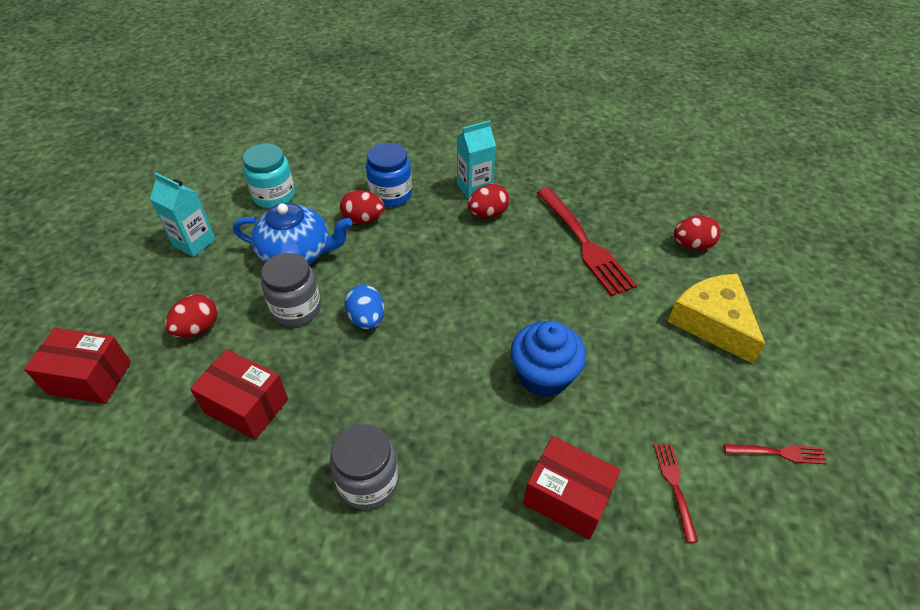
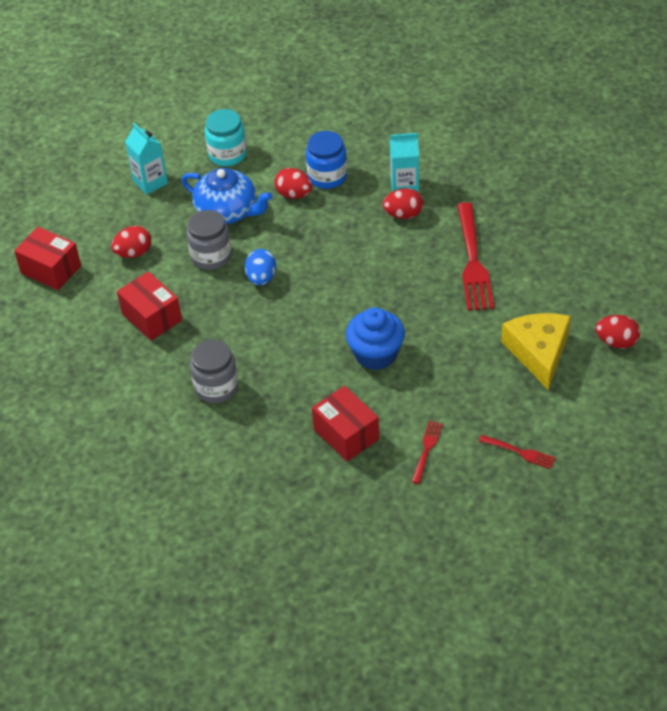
camera: 25 degrees right, 0 degrees up
(692, 245) = (568, 286): red egg -> red egg (616, 342)

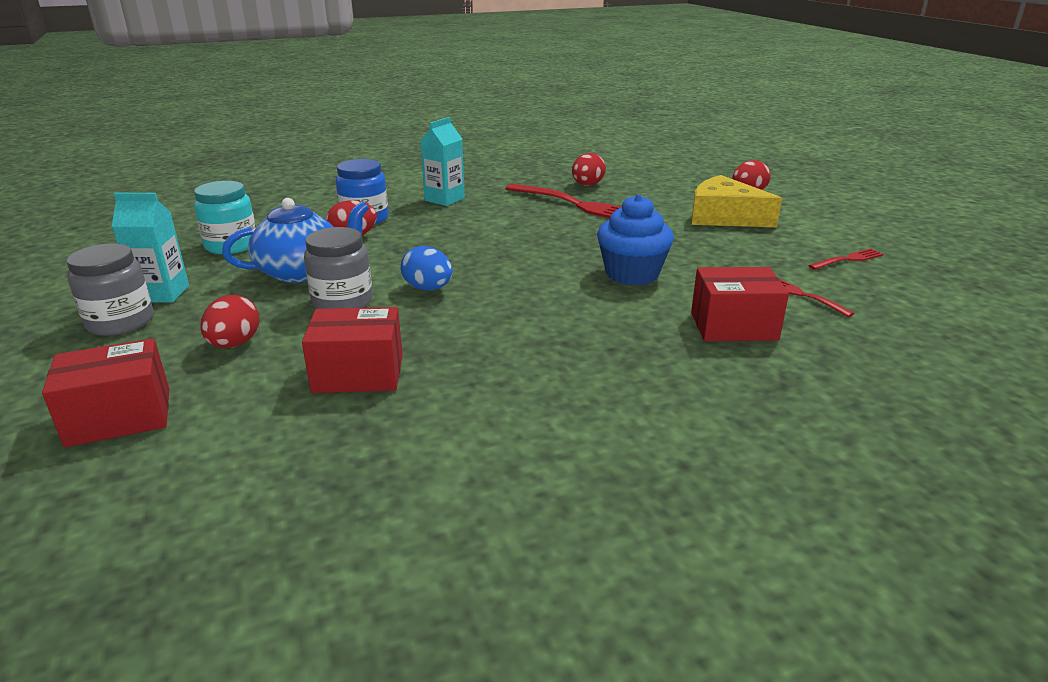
camera: 55 degrees left, 20 degrees down
(216, 387) = (550, 376): grey jar -> grey jar (120, 322)
(403, 214) = (474, 209): red egg -> red egg (587, 185)

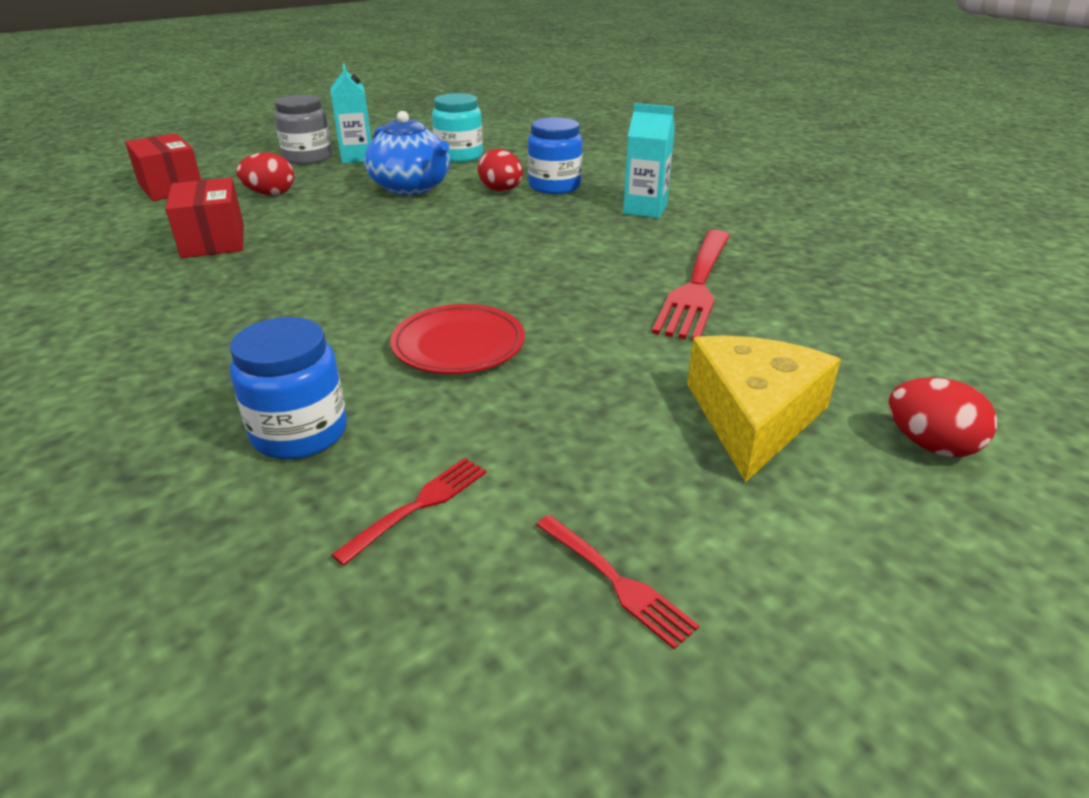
camera: 75 degrees right, 5 degrees up
(342, 302) = (349, 212): grey jar -> none
(428, 288) = (385, 239): blue egg -> none
(587, 185) = (794, 284): red egg -> none
(632, 274) = (458, 345): blue cupcake -> red plate
(733, 326) = (300, 433): red box -> blue jar

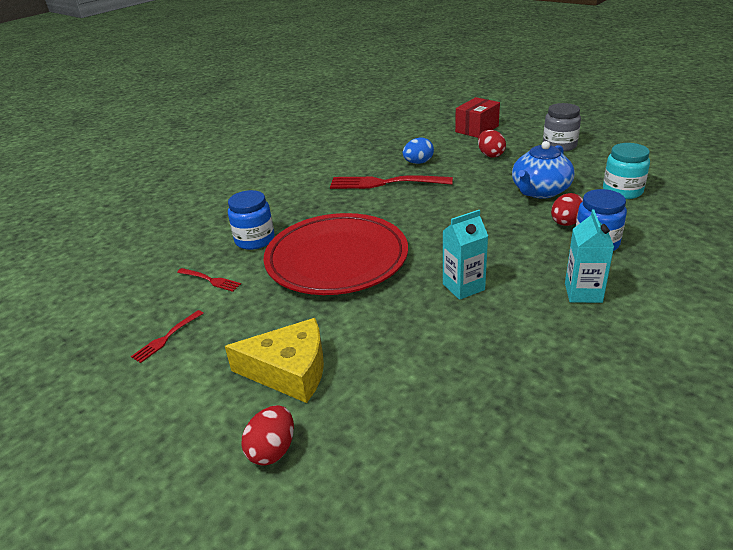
camera: 80 degrees right, 0 degrees up
(213, 240) = (418, 162): red box -> blue egg
(357, 157) = (577, 159): turquoise carton -> turquoise carton (463, 287)
(458, 345) = (336, 259): red plate -> red plate, size x1.99
(697, 285) = (452, 334): red fork -> red fork (386, 183)

